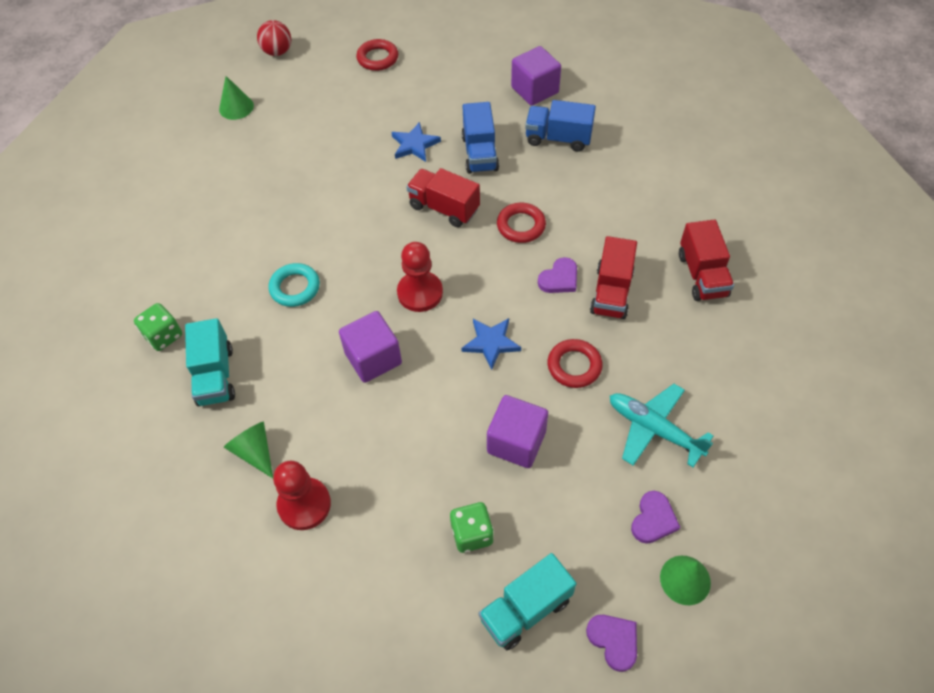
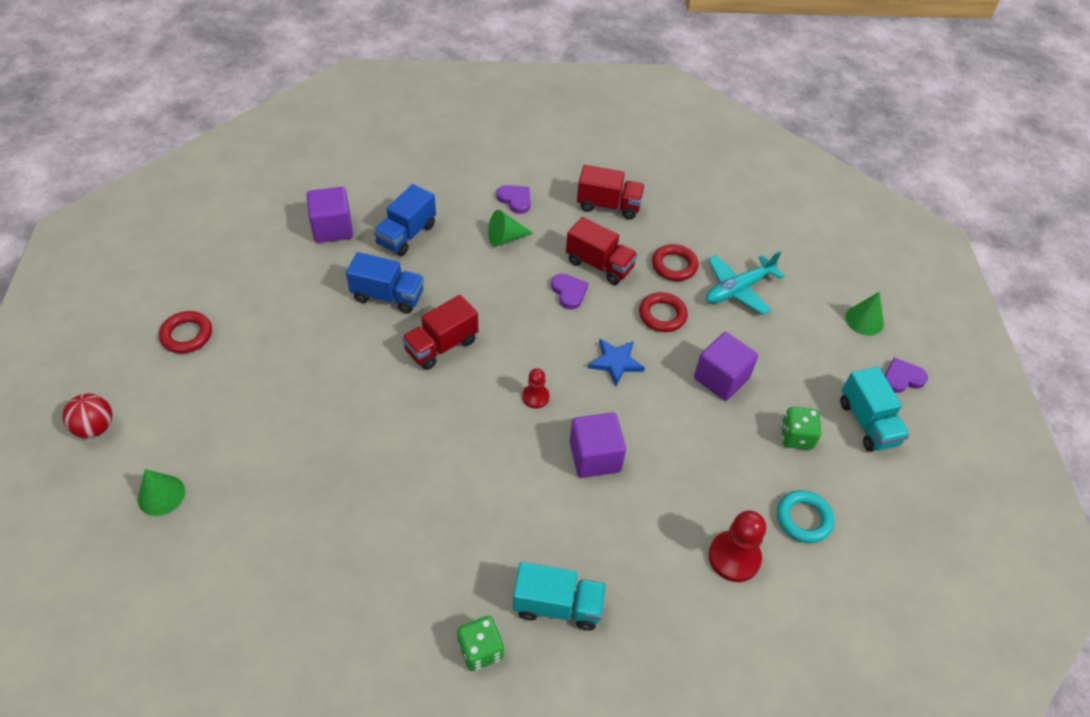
camera: 75 degrees left, 5 degrees down
(254, 452) = (663, 588): green cone -> green cone (505, 238)
(295, 288) = (477, 501): turquoise ring -> turquoise ring (803, 519)
(414, 145) = (342, 343): blue star -> none
(420, 293) = (535, 397): red pawn -> red pawn, size x0.58
(521, 226) = (496, 297): red ring -> red ring (674, 265)
(653, 519) = (813, 319): purple heart -> purple heart (515, 200)

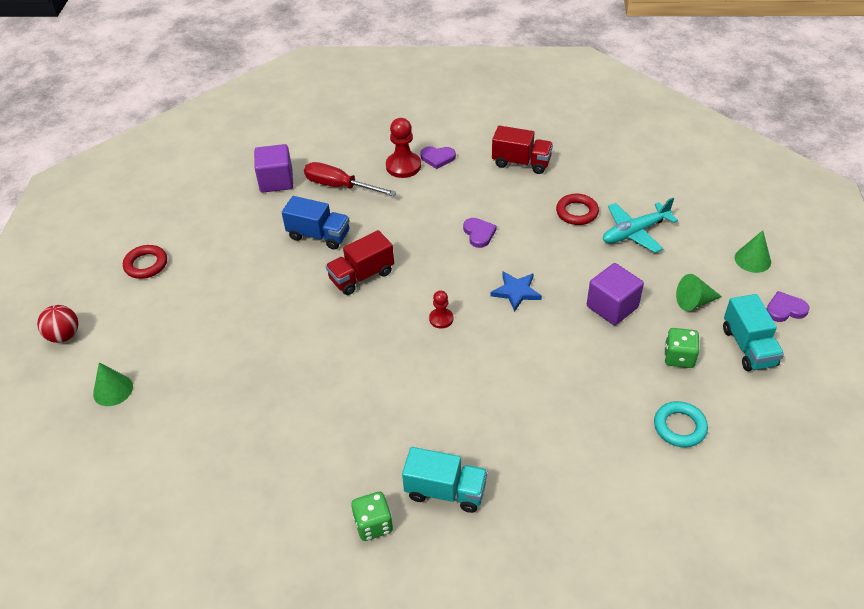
camera: 10 degrees right, 5 degrees down
(406, 235) = (339, 186): blue truck -> red screwdriver
(505, 238) = (426, 189): green cone -> green cone (694, 302)
(515, 200) = (437, 158): purple heart -> purple heart turned 135 degrees clockwise
(595, 457) = (490, 369): purple cube -> none
(599, 265) = (508, 211): red truck -> none
(662, 315) = (562, 253): red ring -> none
(734, 557) = (611, 457): red pawn -> red pawn (403, 166)

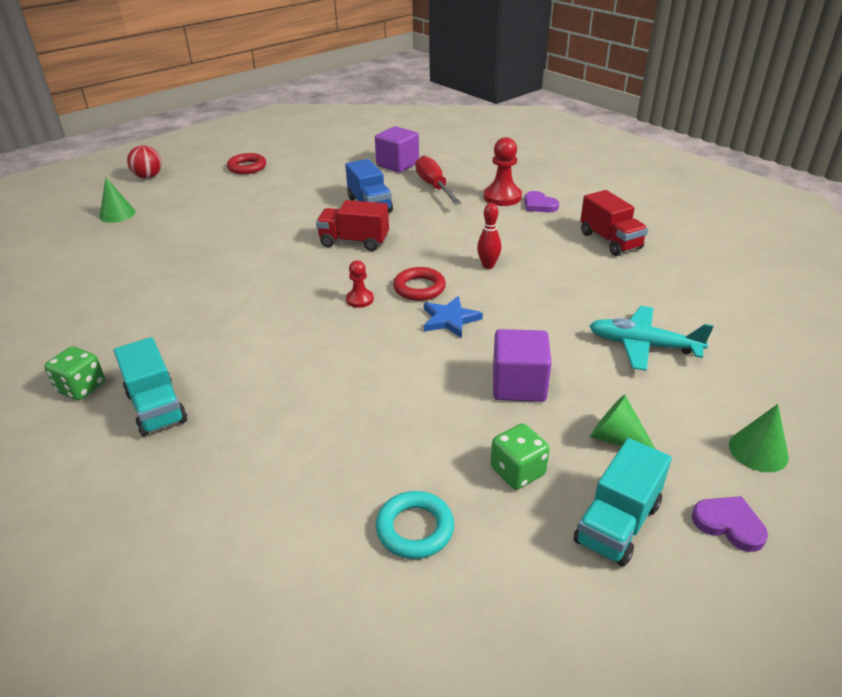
camera: 45 degrees right, 10 degrees down
(479, 234) = (488, 265): purple heart -> red bowling pin
(577, 212) = (605, 299): red ring -> red ring (419, 288)

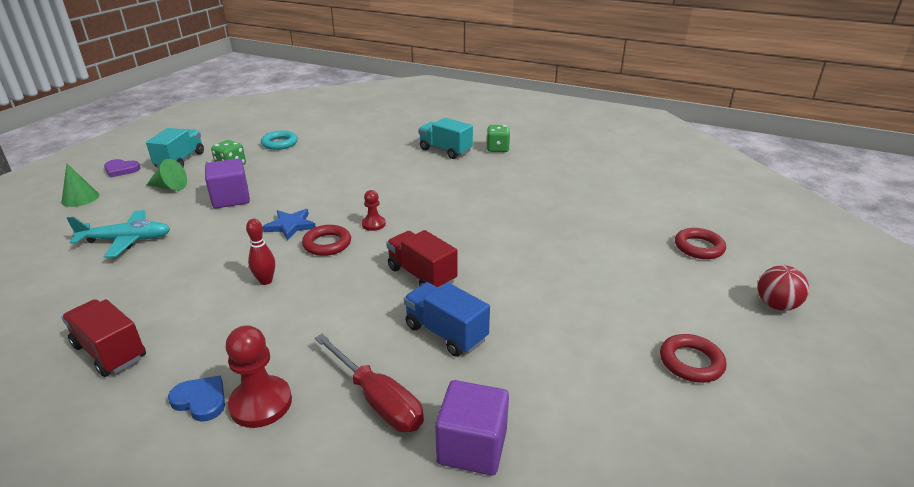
camera: 155 degrees right, 5 degrees down
(117, 214) = (698, 247): green cone -> red ring
(354, 242) = (421, 275): red truck -> red truck turned 120 degrees counterclockwise
(539, 205) = (201, 400): purple heart -> blue heart

